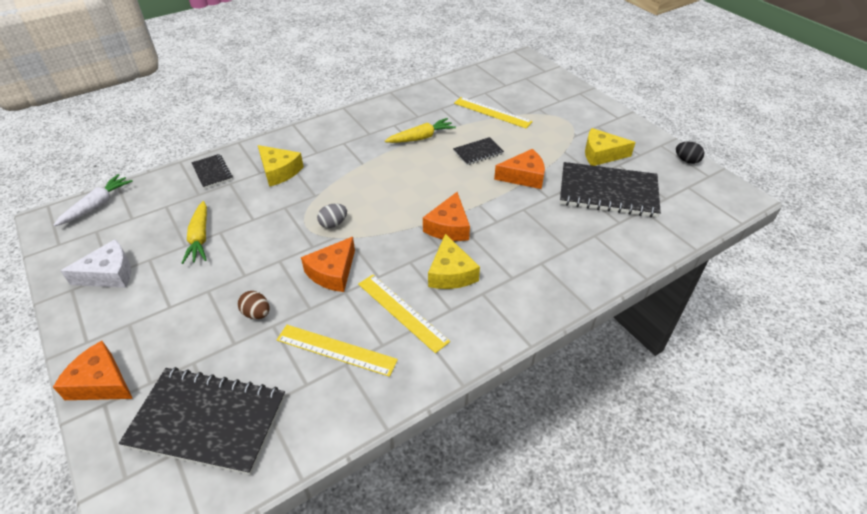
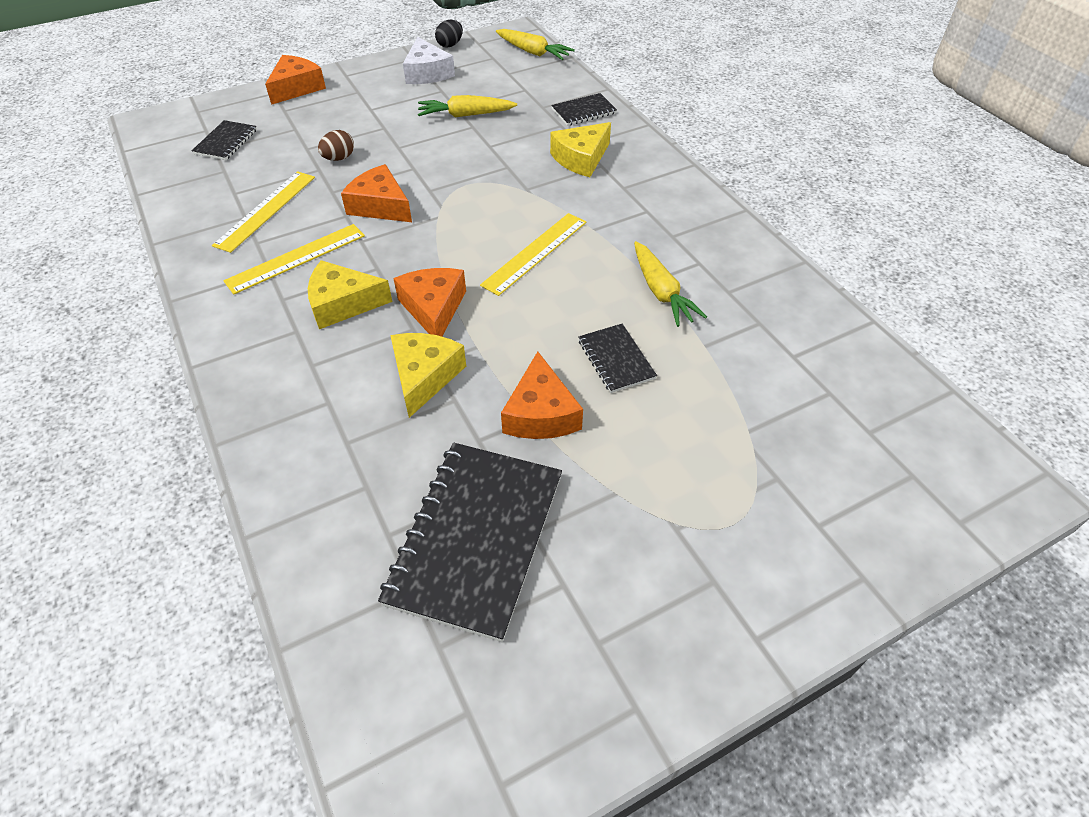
camera: 95 degrees right, 5 degrees up
(97, 205) = (533, 52): white carrot -> yellow carrot
(207, 421) = (226, 142): black notebook -> black notebook, size x0.49
(333, 224) = (466, 205): grey egg -> none
(449, 227) = (433, 308): orange cheese -> orange cheese turned 60 degrees clockwise
(492, 112) = (752, 395): yellow ruler -> yellow ruler (535, 253)
(601, 154) = (602, 559): yellow cheese -> yellow cheese (424, 376)
(686, 160) = (567, 750): black egg -> black egg (450, 45)

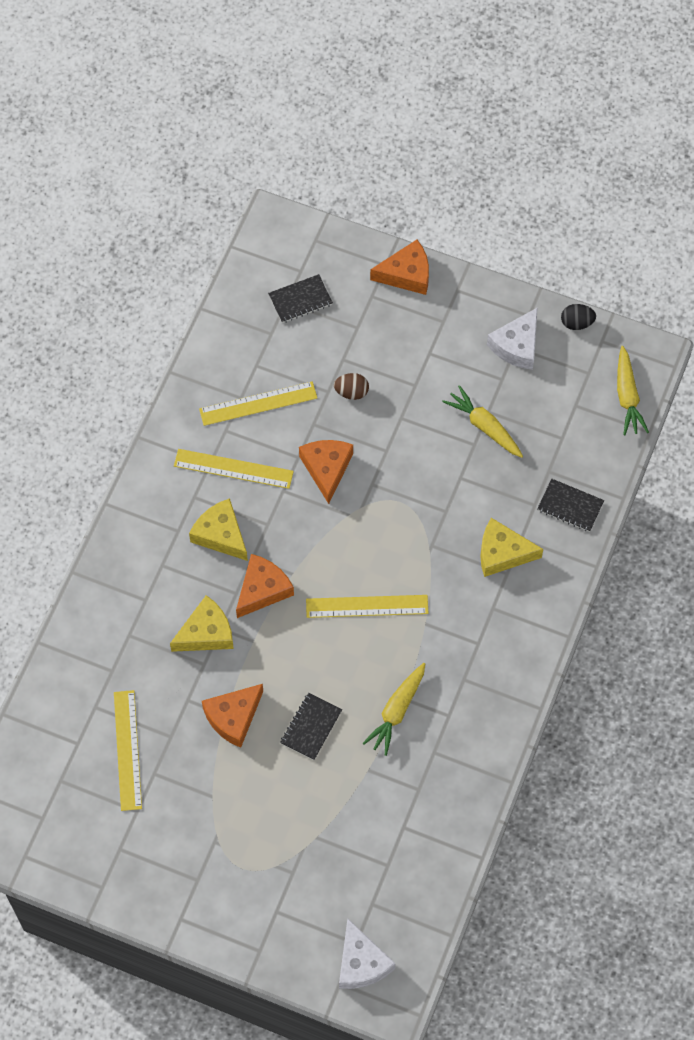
camera: 50 degrees right, 15 degrees up
(476, 538) = (127, 750): black notebook -> yellow ruler
(943, 485) = (361, 963): none -> white cheese

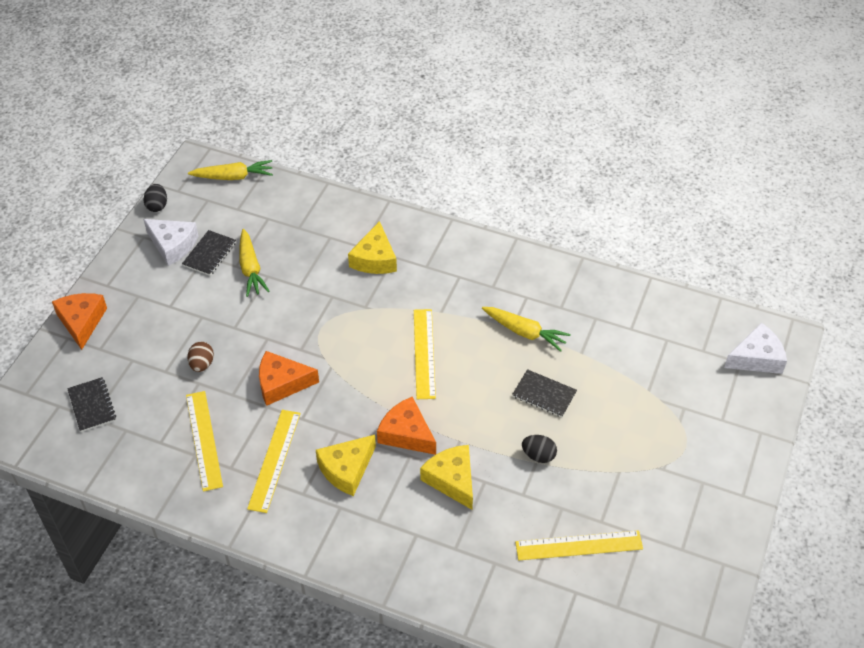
camera: 90 degrees left, 15 degrees down
(233, 717) = (538, 455): orange cheese -> black egg
(484, 426) = (250, 268): yellow carrot -> yellow carrot turned 60 degrees counterclockwise
(570, 506) = (333, 215): black notebook -> black notebook (209, 254)

